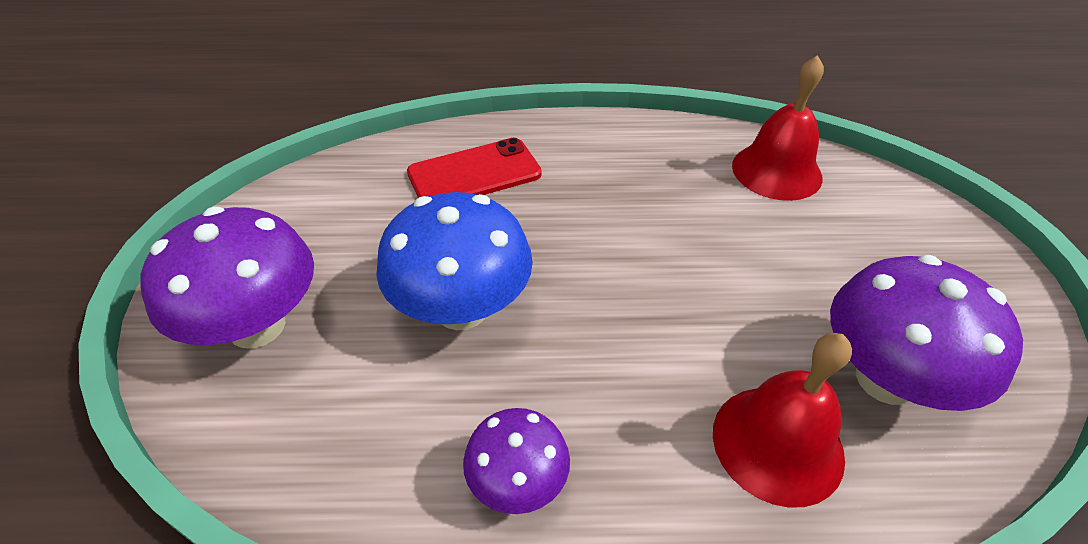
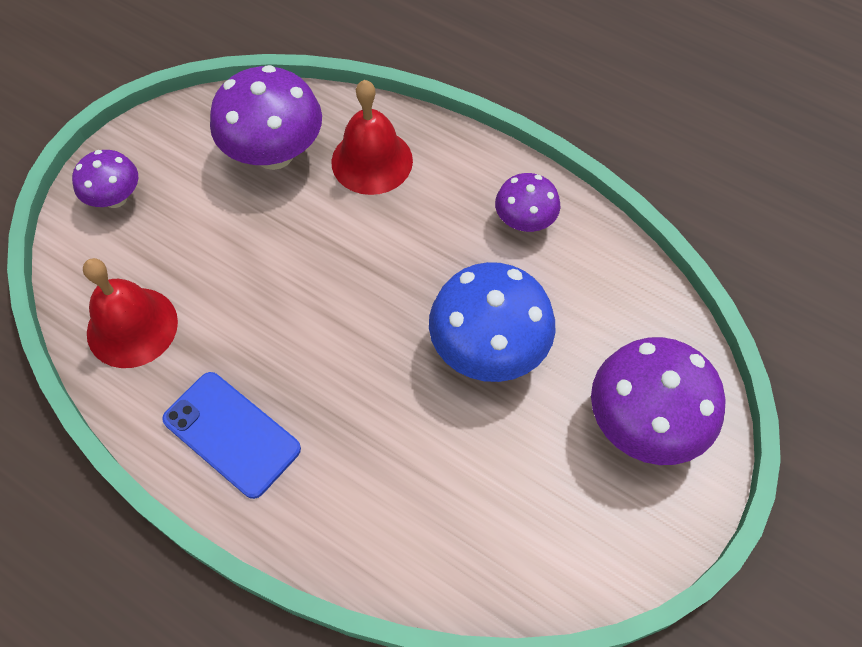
camera: 145 degrees left, 15 degrees up
(474, 174) = (385, 494): red phone -> none
(622, 152) = (231, 434): none -> blue phone
(940, 244) = (115, 198): none -> purple mushroom

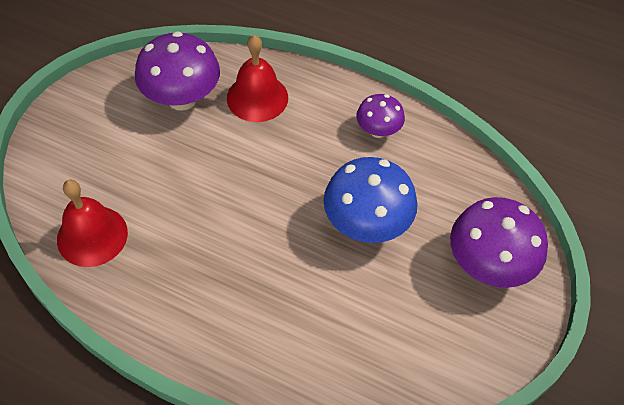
camera: 10 degrees left, 5 degrees down
(115, 198) = (63, 142): purple mushroom -> none
(231, 434) = (182, 306): blue phone -> none

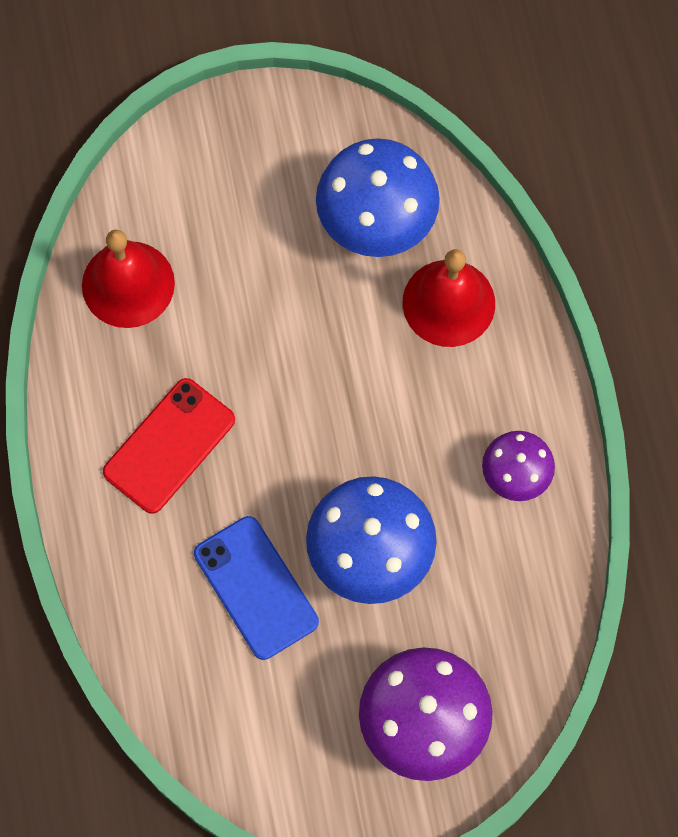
camera: 55 degrees right, 15 degrees up
(182, 98) = (376, 222): purple mushroom -> blue mushroom
(210, 282) = (169, 446): none -> red phone
(338, 296) = (255, 588): none -> blue phone

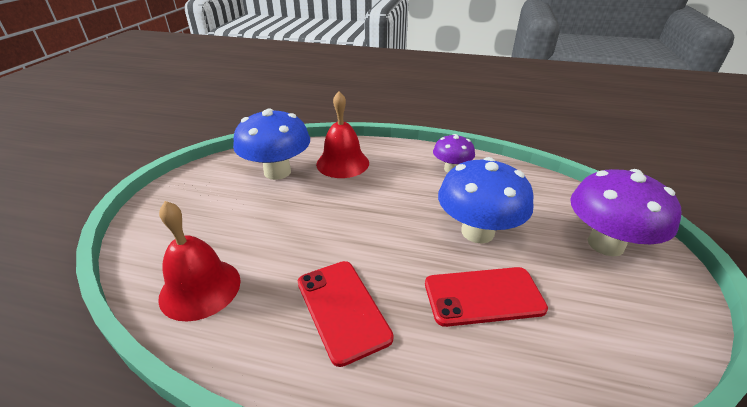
camera: 65 degrees left, 35 degrees down
(255, 588) = (483, 296): blue phone -> red phone

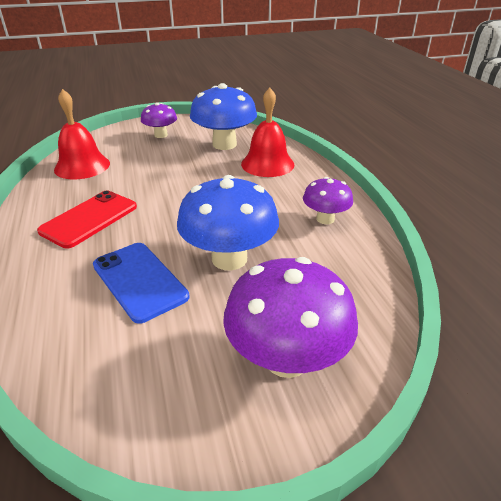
camera: 60 degrees right, 0 degrees up
(200, 203) = (161, 135): none -> purple mushroom
(483, 296) = (139, 281): red phone -> blue phone

